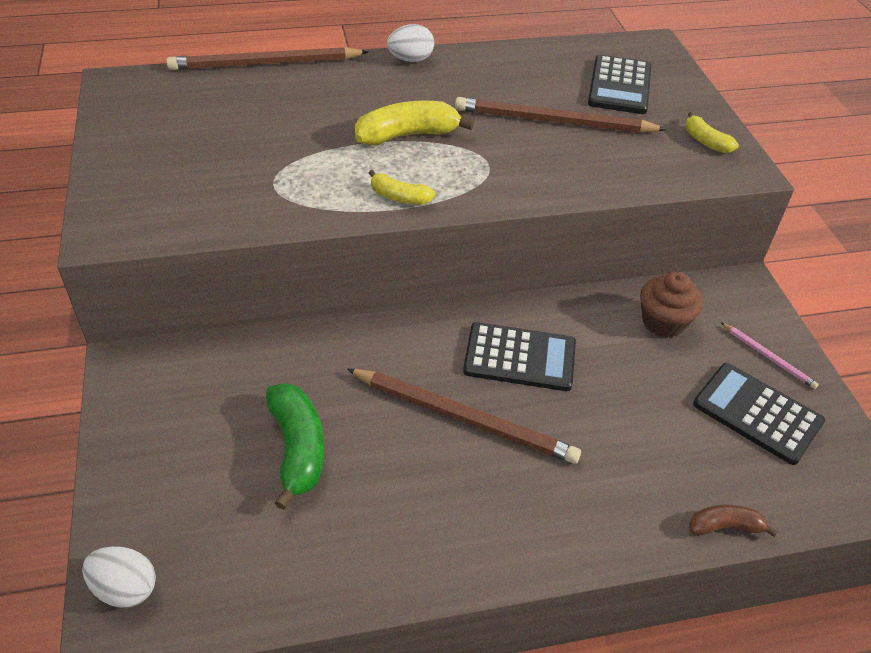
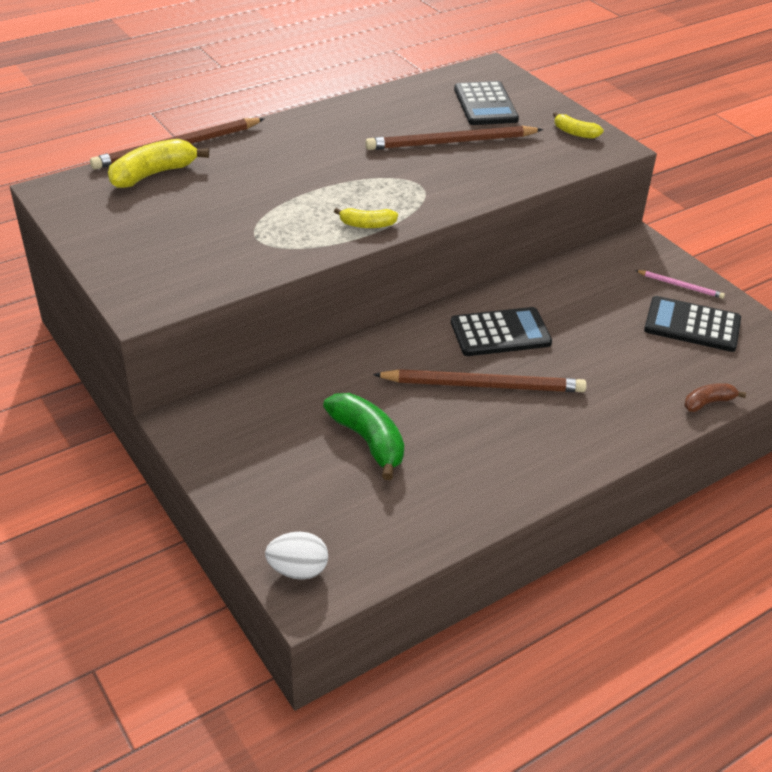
camera: 20 degrees left, 5 degrees down
(407, 135) = (341, 178): yellow banana -> yellow banana (153, 174)
(410, 60) = (302, 118): white egg -> none
(663, 322) = (593, 281): brown cupcake -> none

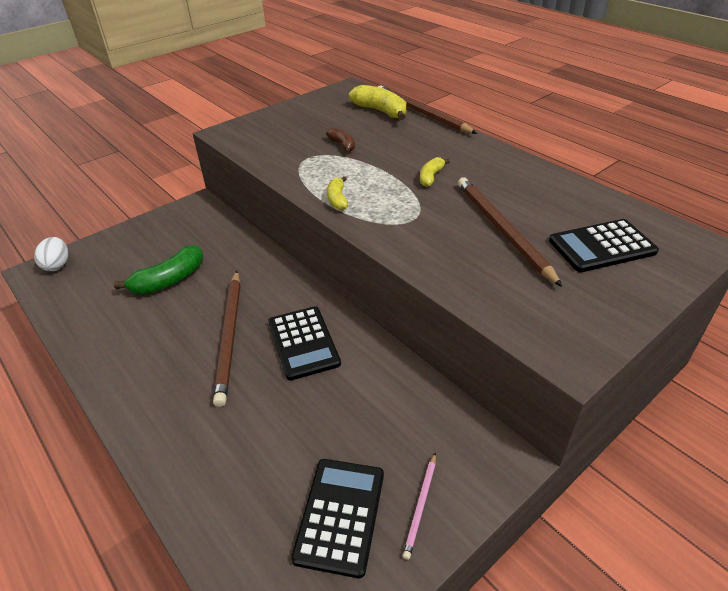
camera: 85 degrees right, 0 degrees up
(575, 133) = (583, 319): yellow banana -> yellow banana (431, 177)
(708, 403) = (196, 524): brown banana -> brown banana (342, 145)

